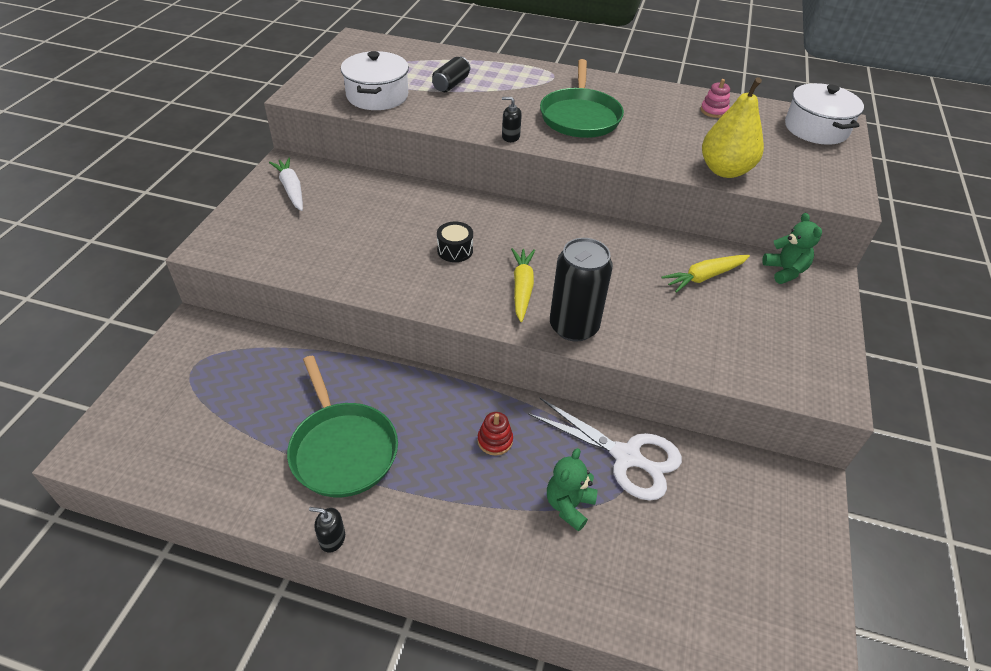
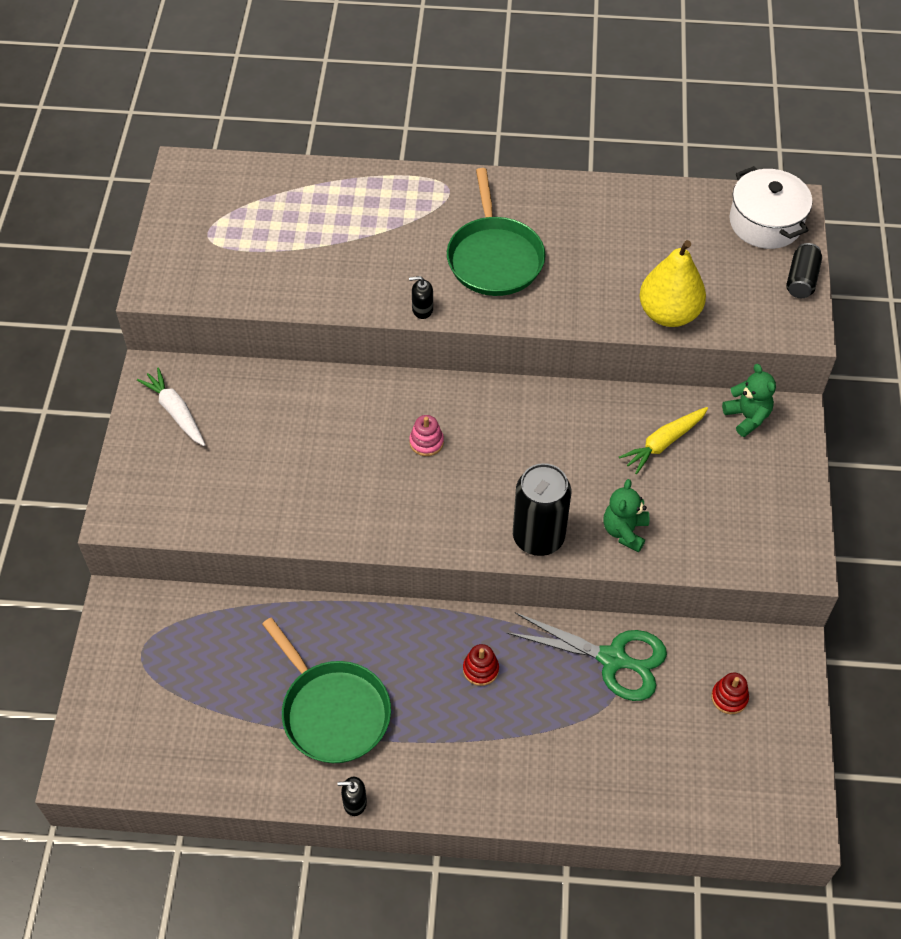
camera: 10 degrees left, 10 degrees up
(377, 96) = (247, 271): white pot -> none
(451, 84) = (329, 232): black can -> black can (801, 280)
(455, 250) = (390, 463): black drum -> none
(522, 288) = (474, 498): yellow carrot -> none
(569, 505) = (567, 722): green teddy bear -> green teddy bear (624, 531)
(626, 456) = (612, 659): white scissors -> green scissors
(714, 111) = (647, 215): pink stacking toy -> pink stacking toy (426, 442)
(742, 516) = (729, 697): none -> red stacking toy

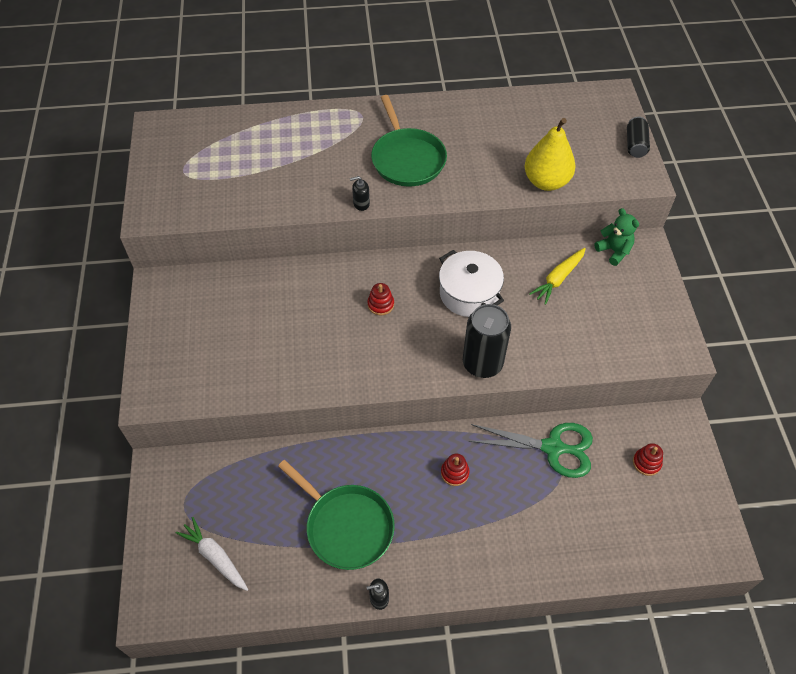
camera: 10 degrees left, 0 degrees up
(175, 412) = (180, 310): white carrot -> white carrot (215, 557)
(426, 442) = (380, 304): pink stacking toy -> red stacking toy
(624, 531) = (546, 349): green teddy bear -> none
(765, 222) = (598, 108): white pot -> white pot (469, 293)

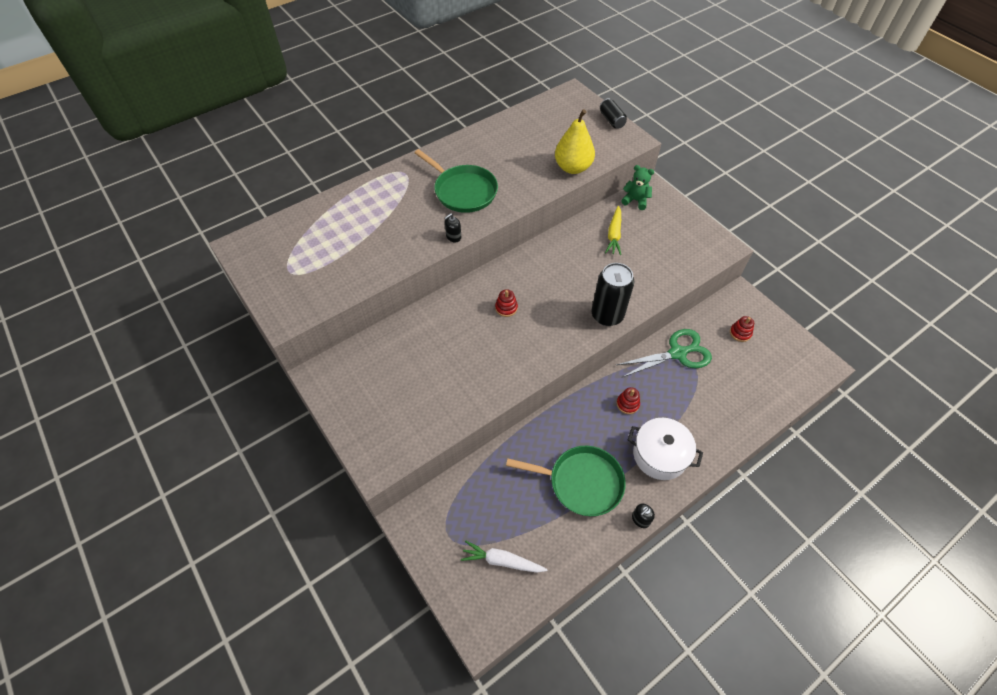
camera: 30 degrees left, 0 degrees up
(469, 293) = (562, 271): white pot -> white pot (659, 455)

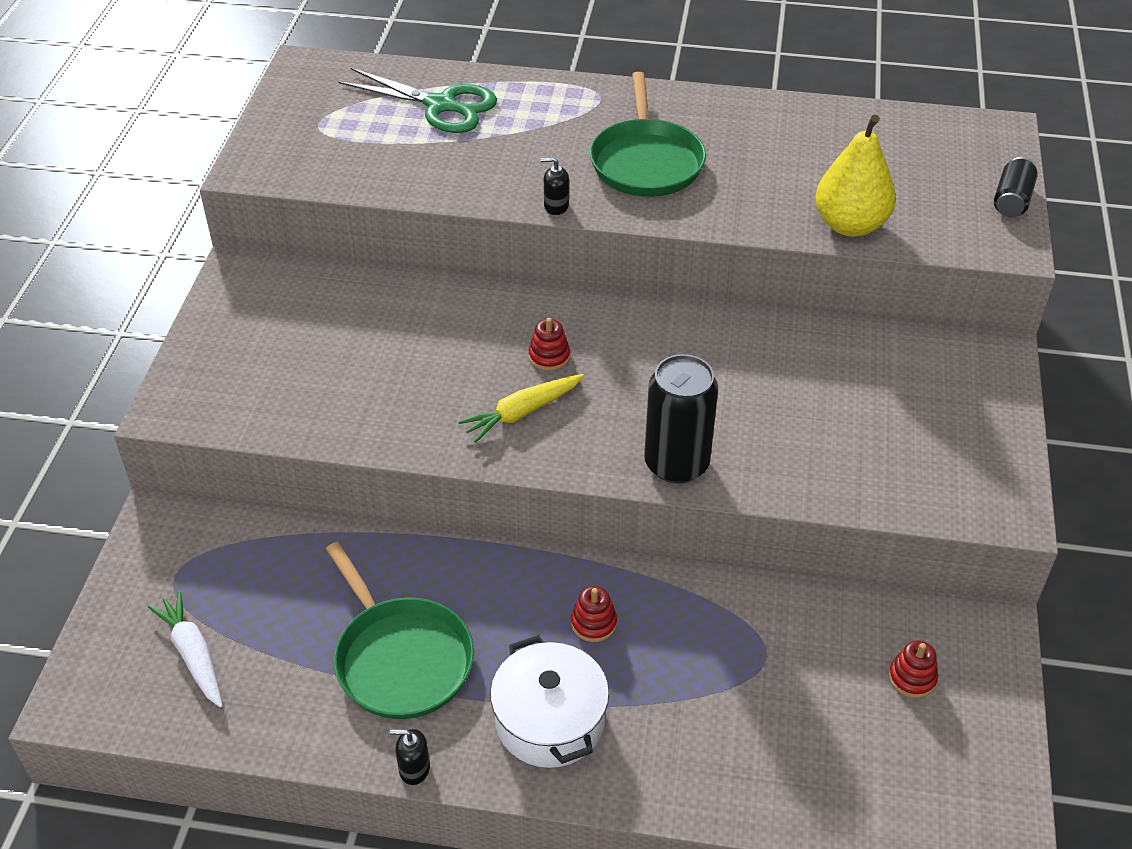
camera: 45 degrees right, 10 degrees down
(614, 235) = (838, 374): yellow carrot -> yellow carrot (522, 413)
(635, 200) = (942, 353): green teddy bear -> none
(677, 353) = (763, 623): green scissors -> green scissors (440, 106)

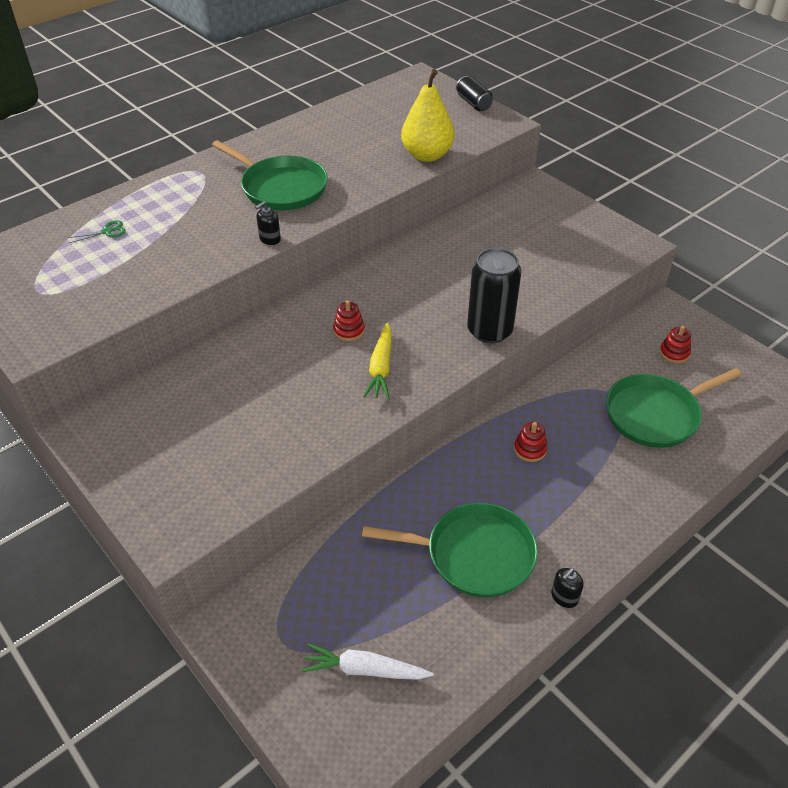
camera: 50 degrees left, 0 degrees up
(440, 106) = (107, 232): green scissors -> green scissors, size x0.41
(550, 721) = (582, 510): white pot -> none
(778, 714) = (656, 414): none -> green pan

